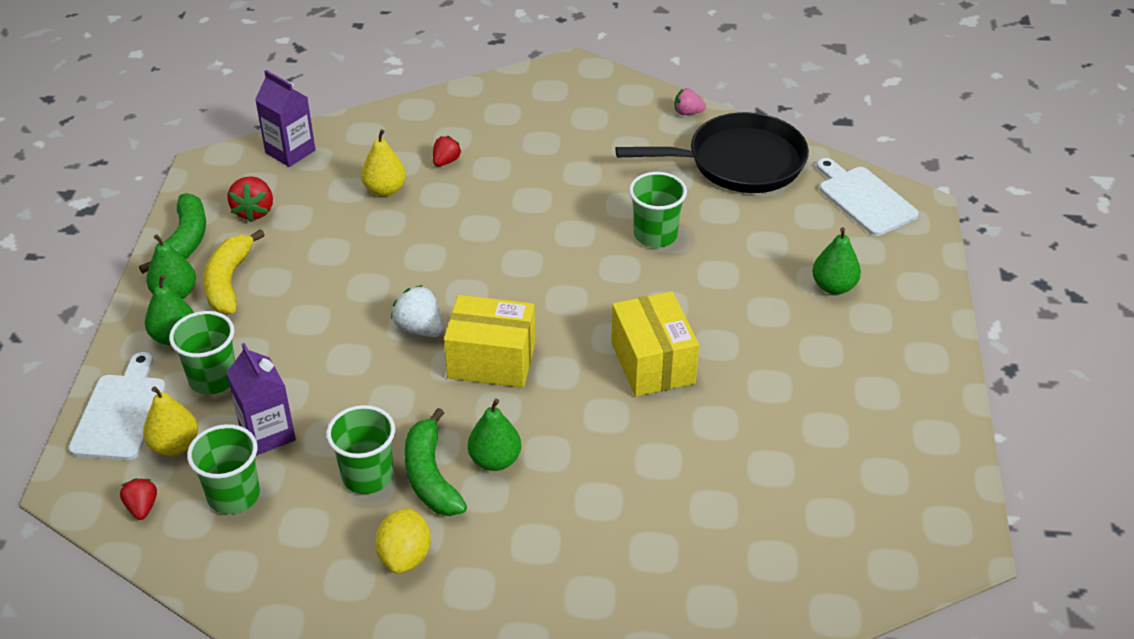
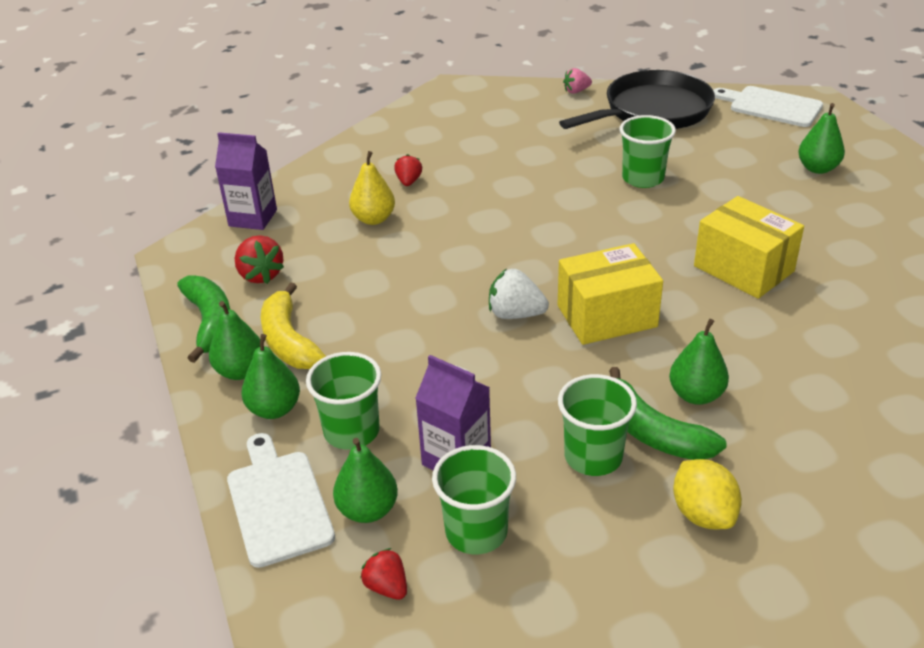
camera: 25 degrees left, 5 degrees down
(175, 445) = (368, 510): yellow pear -> green pear

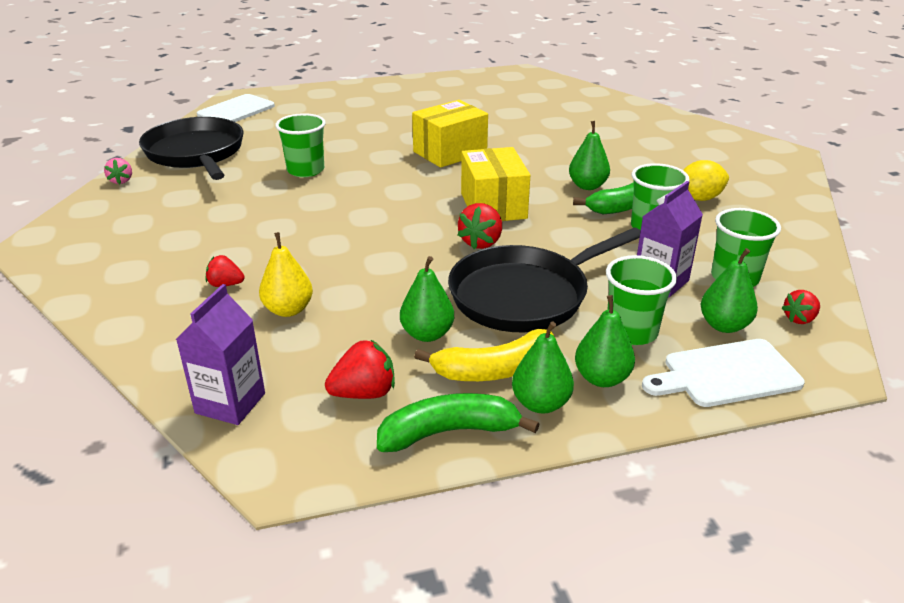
camera: 85 degrees left, 5 degrees down
(413, 352) = (525, 295): none -> black pan
(515, 314) = (481, 242): white strawberry -> red strawberry
(817, 168) = (335, 112): green pear -> green pear (427, 334)

